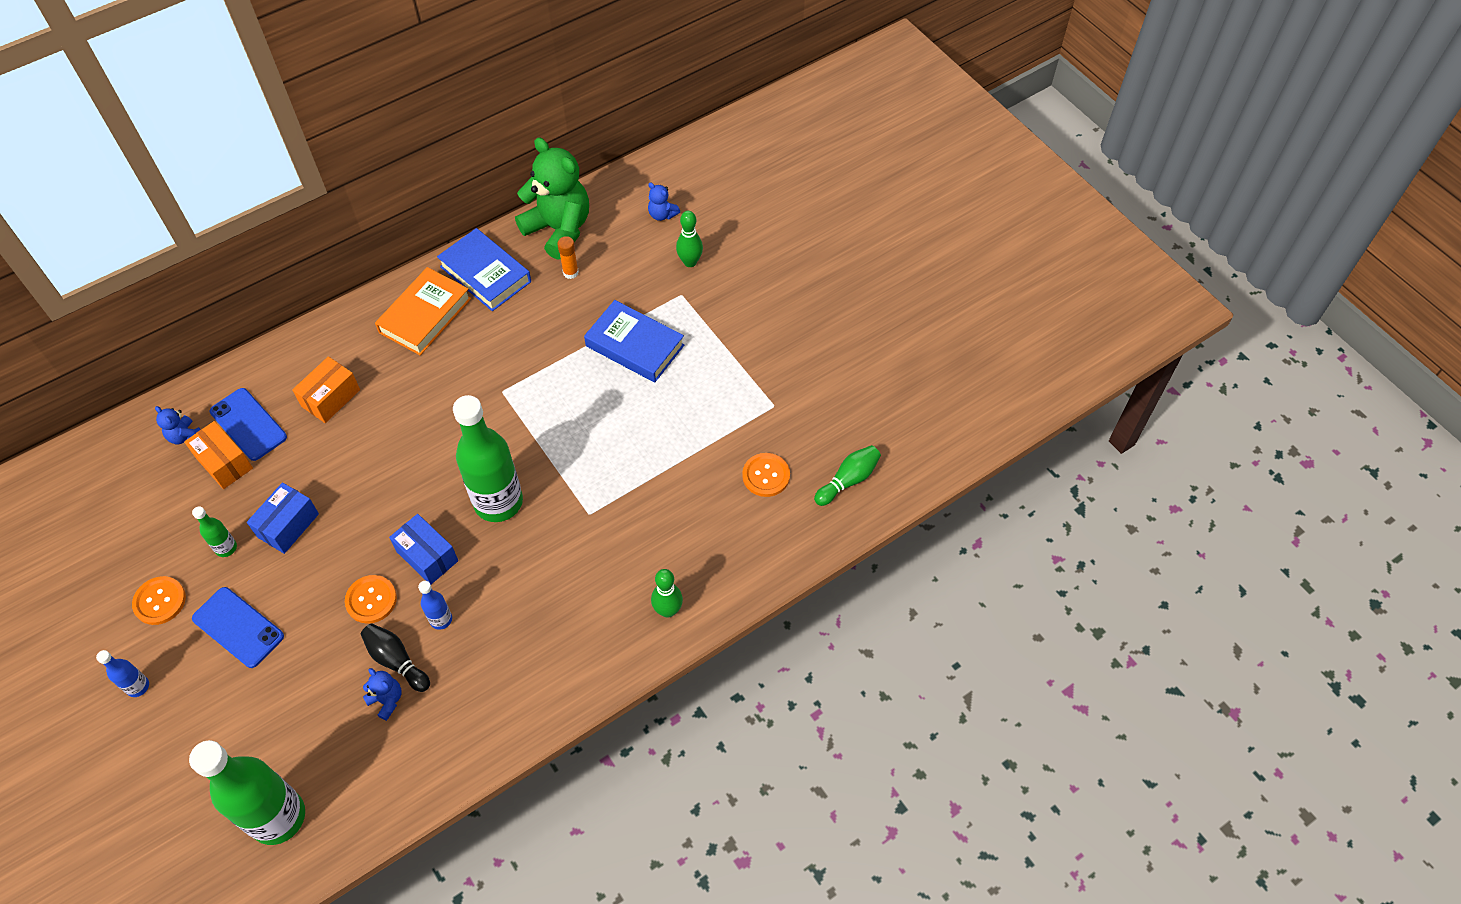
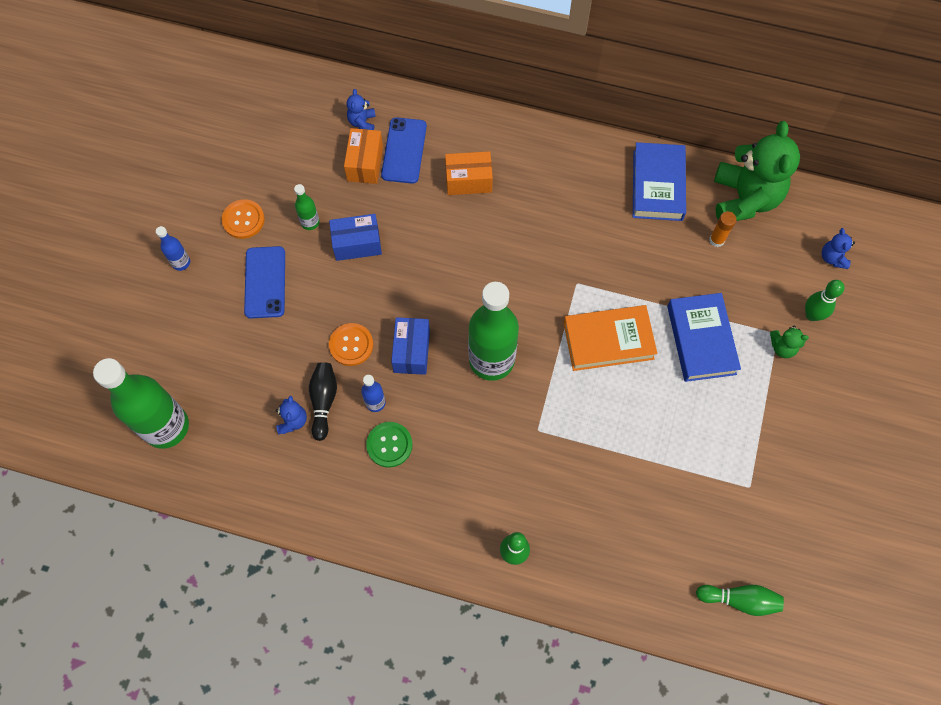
camera: 50 degrees right, 10 degrees up
(425, 315) = (586, 178): orange book -> orange book (608, 340)
(488, 636) = (389, 445): none -> green button
(694, 300) = (782, 347): none -> green teddy bear
(766, 476) = (685, 532): orange button -> none

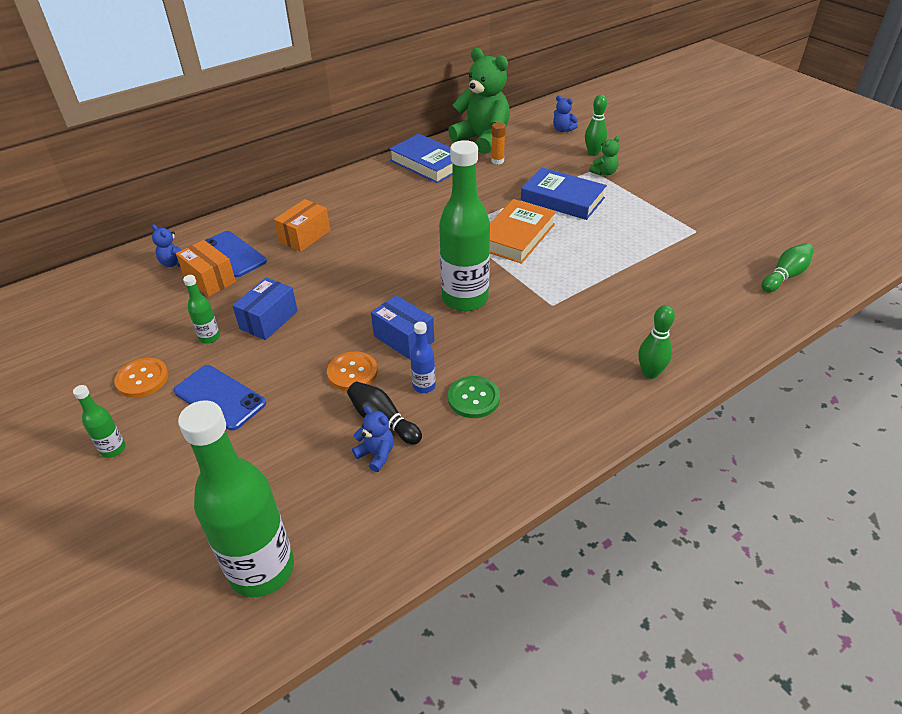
camera: 50 degrees left, 25 degrees down
(181, 262) = (113, 449): blue bottle -> green bottle

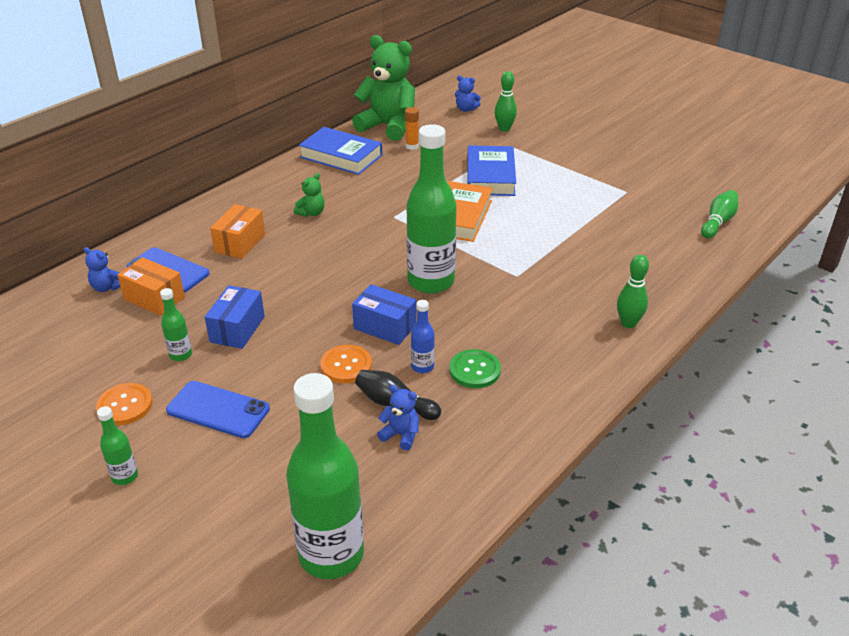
camera: 15 degrees left, 5 degrees down
(562, 199) = (490, 176): blue book -> blue book turned 75 degrees clockwise
(604, 173) = (521, 147): green teddy bear -> green teddy bear (311, 213)

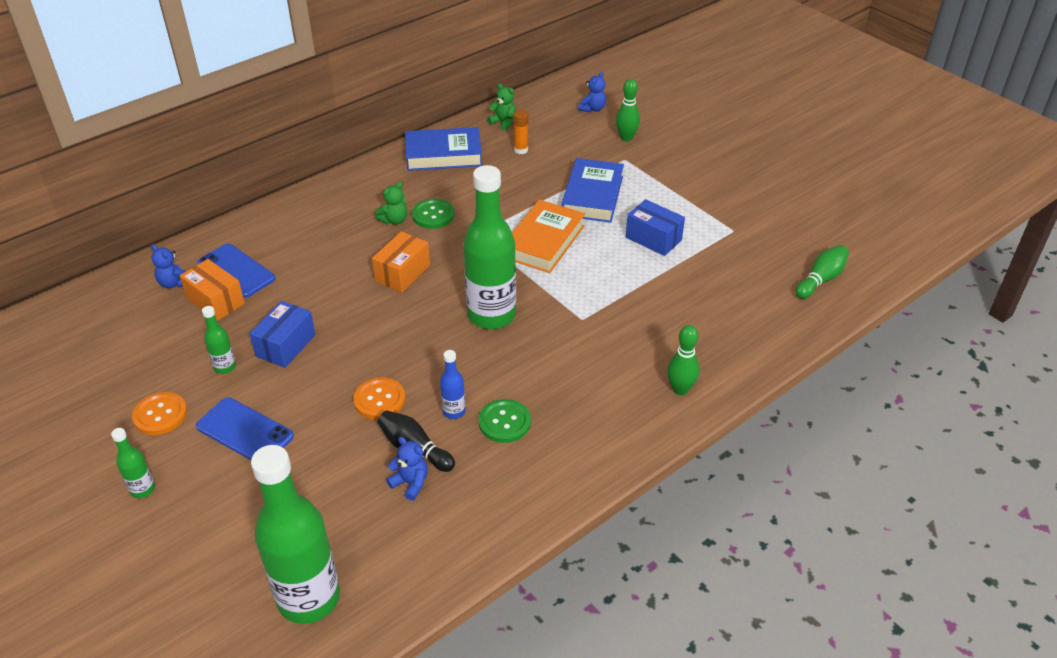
camera: 10 degrees right, 5 degrees up
(240, 243) = (314, 247): orange box -> orange box (402, 273)
(341, 156) = (443, 154): blue book -> blue book turned 45 degrees counterclockwise
(347, 205) = (433, 215): none -> green button
(385, 327) = (430, 361): blue box -> blue box (653, 239)
(388, 126) = (503, 122): green teddy bear -> green teddy bear, size x0.43
(466, 109) = (592, 109): blue teddy bear -> blue teddy bear turned 90 degrees counterclockwise

